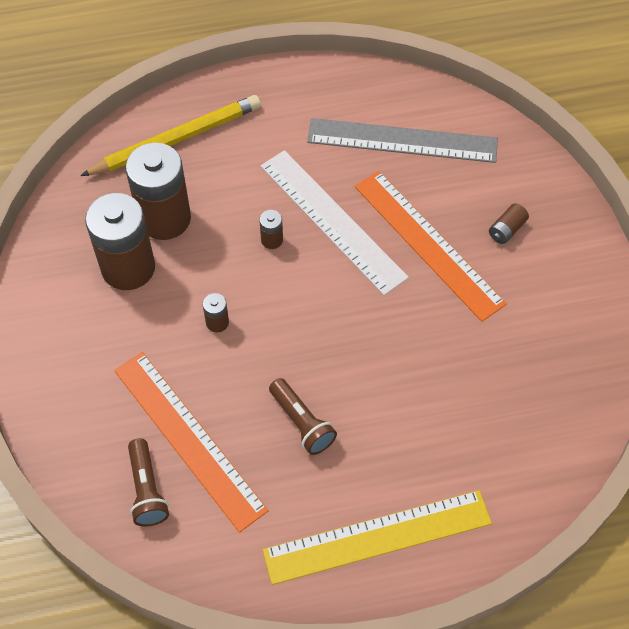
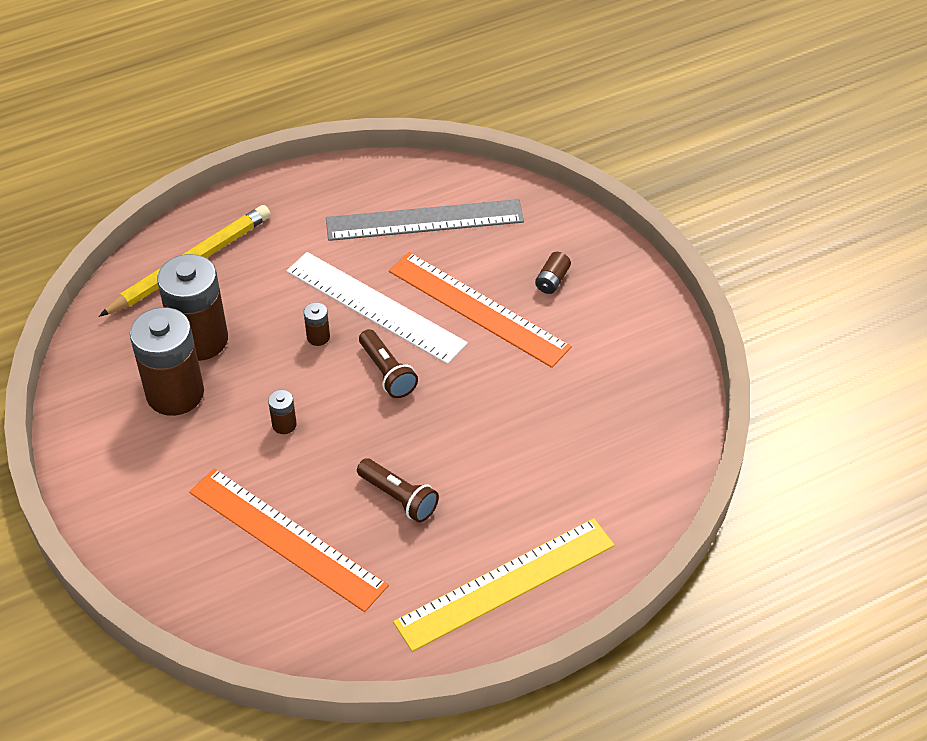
camera: 15 degrees left, 10 degrees down
(147, 489) = (257, 595): brown flashlight -> brown flashlight (387, 372)

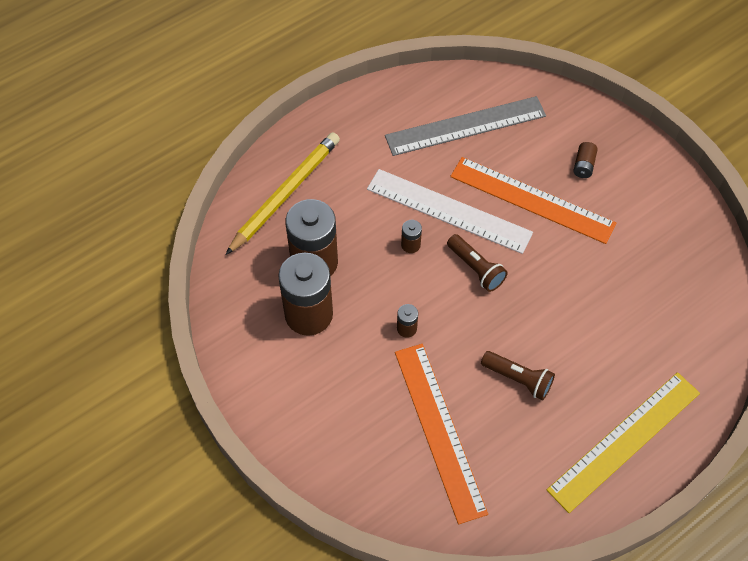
camera: 10 degrees left, 10 degrees up
(286, 538) = (439, 430): orange ruler -> orange ruler turned 45 degrees clockwise

